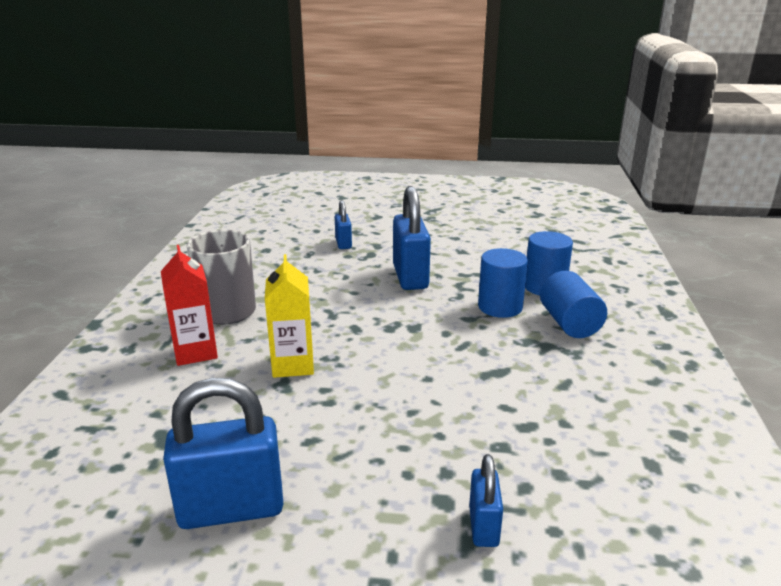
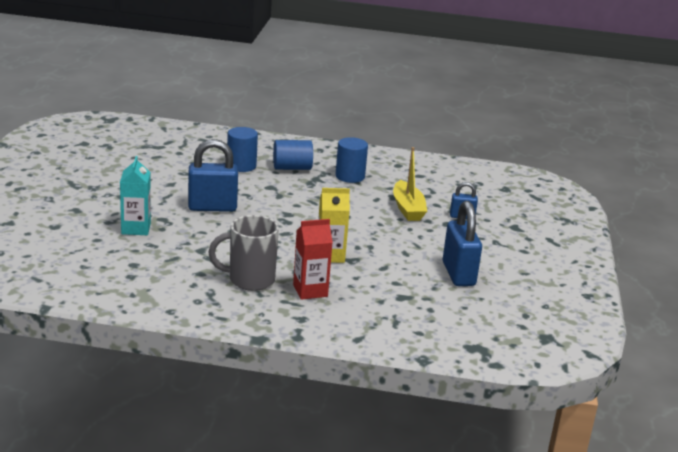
camera: 90 degrees left, 0 degrees up
(343, 244) = (136, 228): blue padlock -> turquoise carton
(484, 445) = (408, 209): none -> yellow boat
(500, 307) = (266, 184): blue cylinder -> blue cylinder (350, 176)

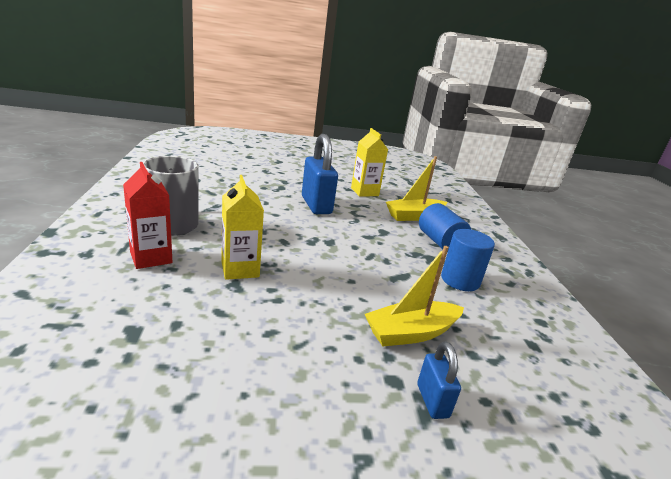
camera: 75 degrees right, 0 degrees up
(136, 228) = (258, 179): turquoise carton -> none
(180, 177) = (364, 192): none -> yellow carton
(241, 166) = (414, 216): blue cylinder -> yellow boat
(458, 274) = (212, 397): blue padlock -> none

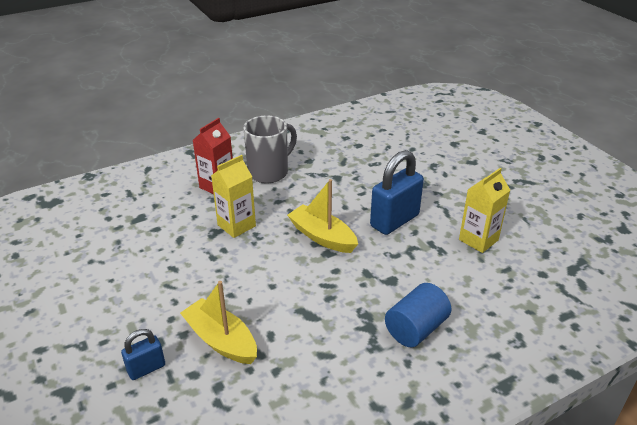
camera: 70 degrees right, 10 degrees up
(414, 216) = (462, 294): yellow boat -> yellow boat (322, 237)
(460, 280) = (340, 359): blue cylinder -> none

